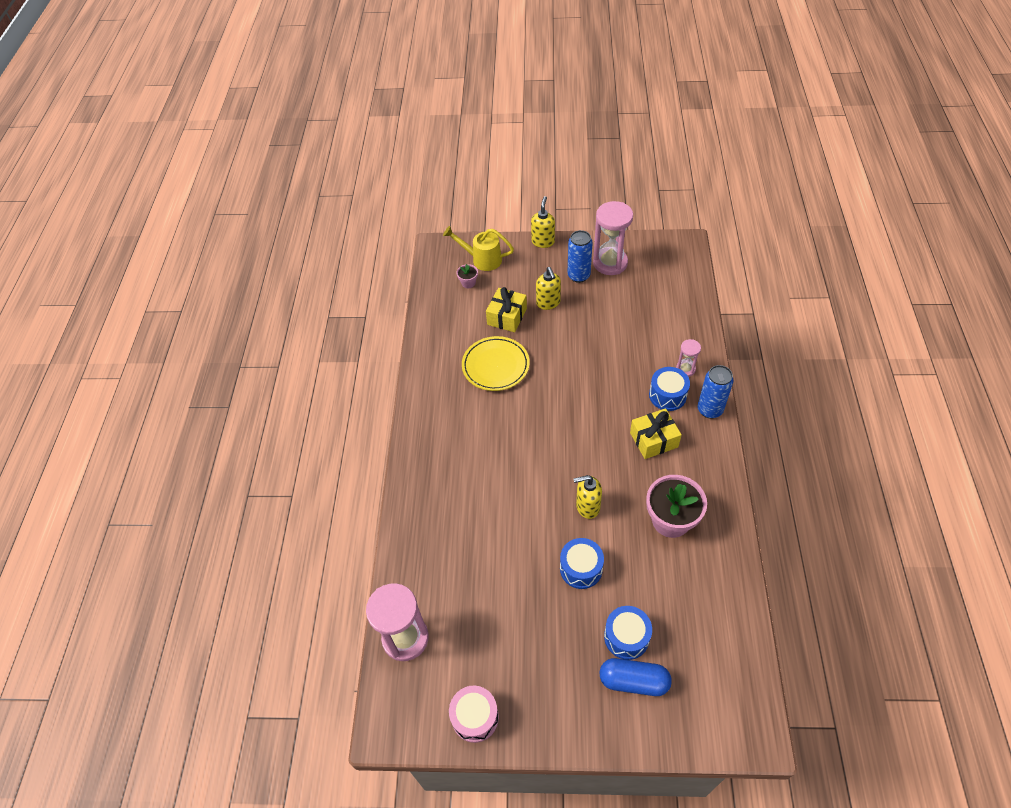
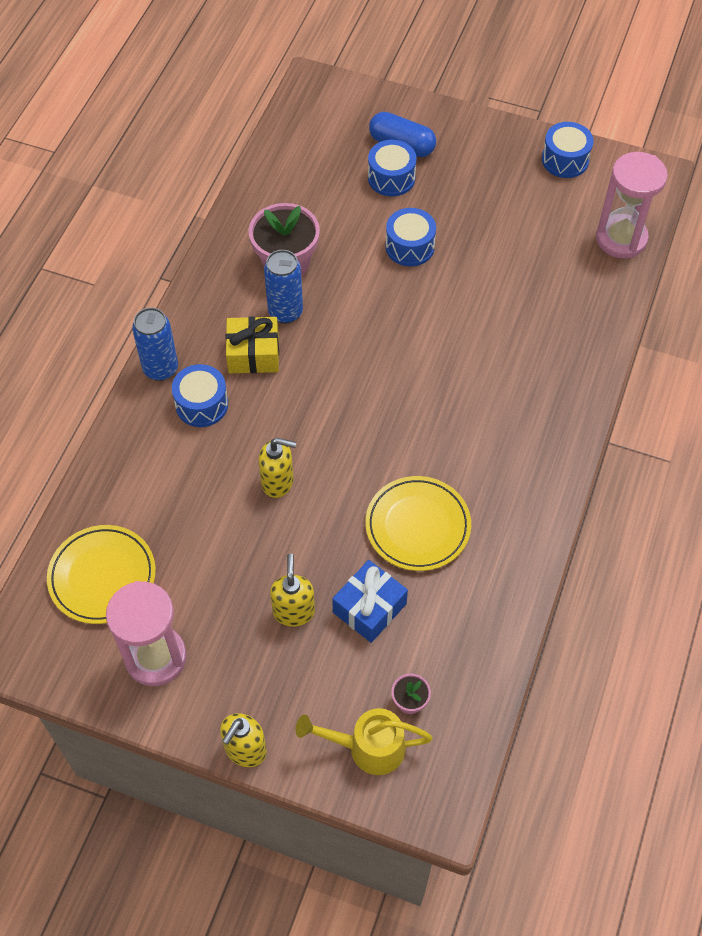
camera: 165 degrees left, 5 degrees up
(475, 717) = (565, 160): pink drum -> blue drum
(482, 259) = (368, 747): yellow watering can -> yellow watering can turned 150 degrees clockwise
(507, 317) = (369, 608): yellow gift -> blue gift
(578, 276) = (220, 649): blue can -> blue can (285, 312)
(587, 506) = (373, 304): yellow soap dispenser -> yellow soap dispenser (278, 482)
(662, 288) = (102, 577): none -> yellow plate
(685, 369) = (155, 432): pink hourglass -> none

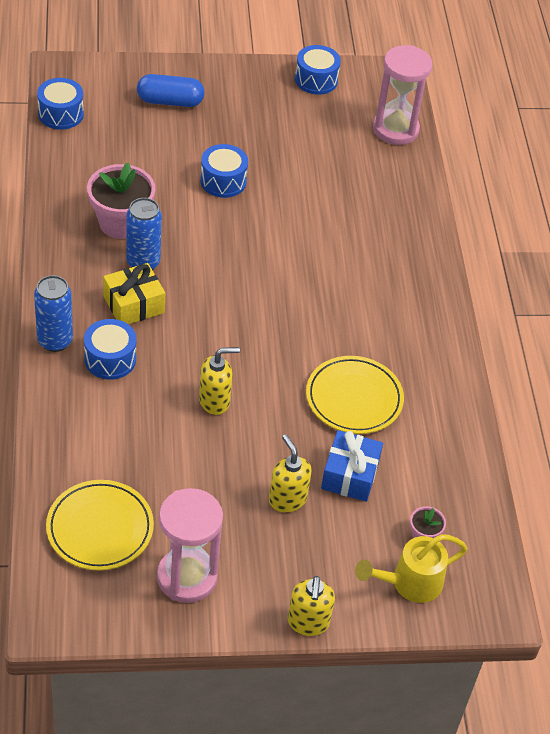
camera: 30 degrees left, 10 degrees down
(391, 178) = (176, 130): blue drum -> blue drum (61, 114)

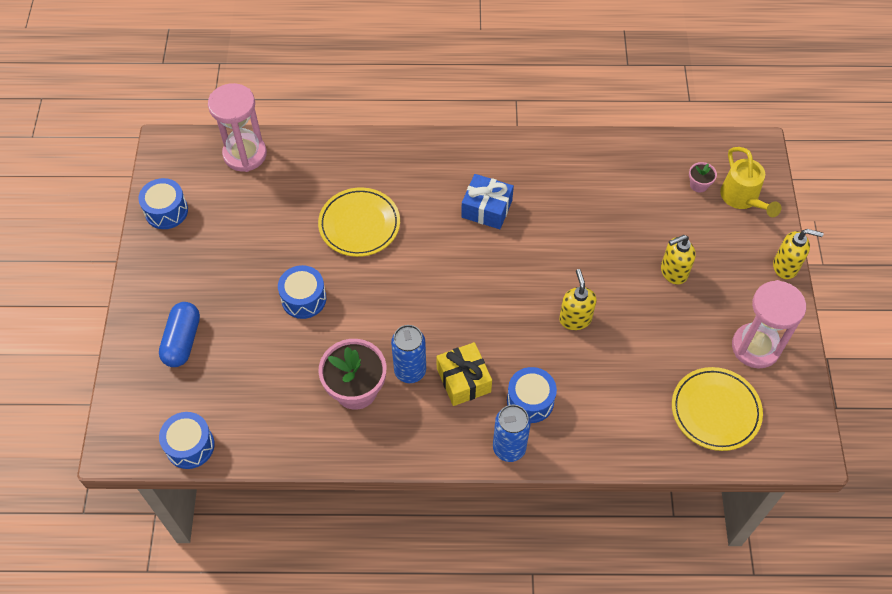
camera: 80 degrees left, 10 degrees up
(350, 475) = (646, 227): blue gift -> blue gift (486, 209)
(354, 398) = (567, 217): yellow plate -> yellow plate (359, 224)

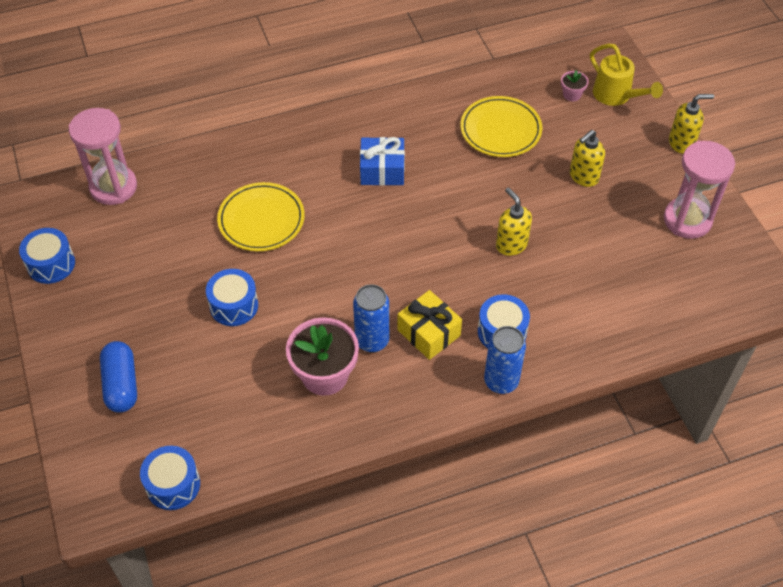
camera: 20 degrees left, 5 degrees down
(715, 411) = (677, 286): yellow plate -> yellow plate (500, 130)

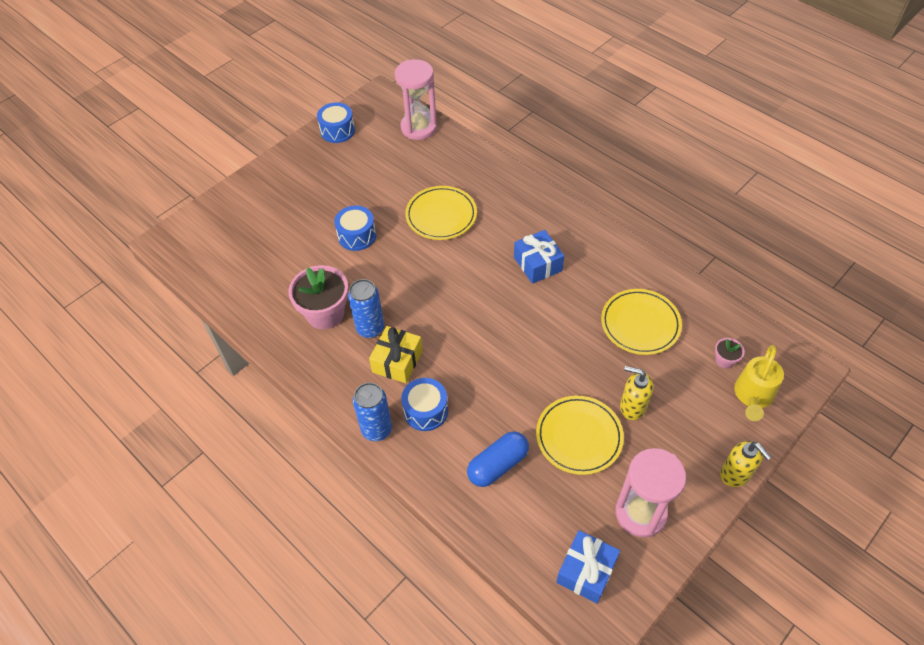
camera: 65 degrees right, 0 degrees up
(121, 384) = (263, 209): blue capsule -> blue capsule (498, 465)
(173, 485) = (199, 271): blue drum -> none
(511, 244) = (519, 382): yellow soap dispenser -> none
(593, 227) = (579, 437): none -> yellow plate
(723, 281) = (586, 571): none -> blue gift

